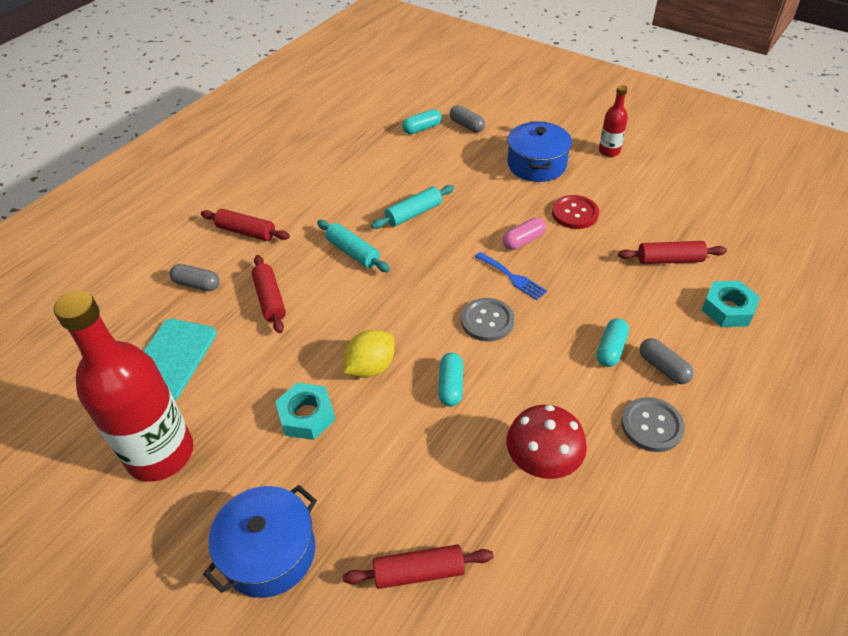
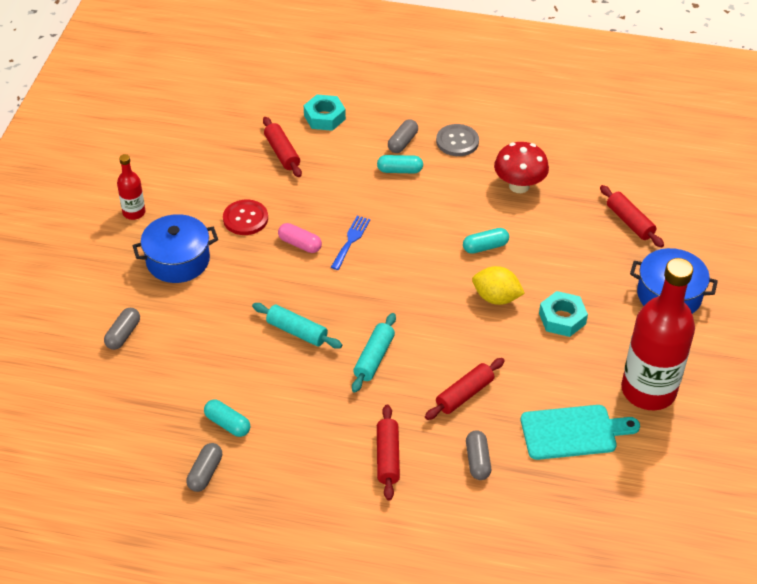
camera: 115 degrees left, 0 degrees up
(309, 140) = (205, 473): none -> grey capsule
(422, 128) = (142, 373): turquoise capsule -> turquoise capsule (227, 424)
(487, 321) = (409, 243): grey button -> none

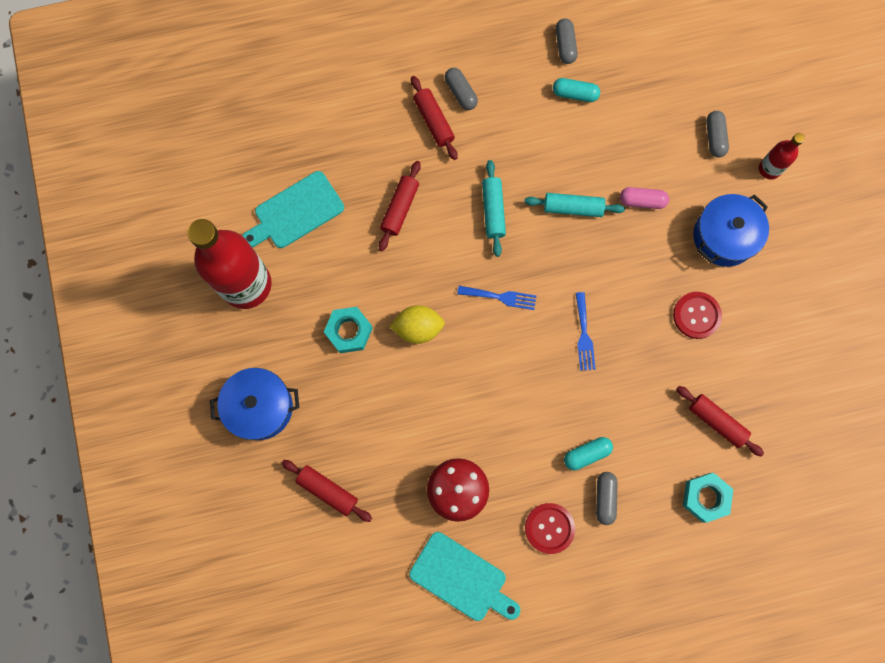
camera: 155 degrees right, 30 degrees up
(134, 212) = (803, 273): red bottle -> red bottle (769, 169)
(300, 244) = (628, 308): pink capsule -> pink capsule (642, 201)
(407, 292) = (500, 297): none -> blue fork
(457, 141) = (549, 528): grey button -> red button
(477, 461) = (362, 150): grey capsule -> grey capsule (460, 93)
(485, 247) = (455, 388): turquoise capsule -> none
(543, 138) = (461, 578): none -> turquoise cutting board

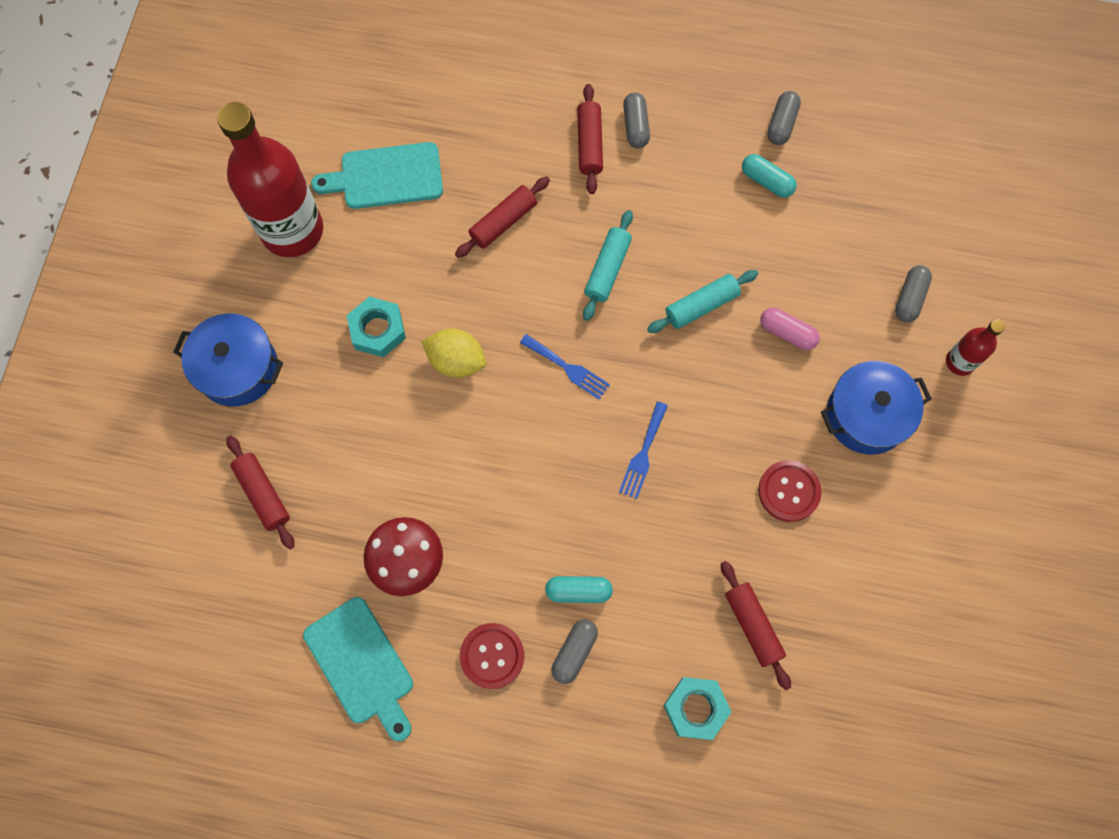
camera: 25 degrees right, 5 degrees down
(573, 208) = (701, 306): turquoise rolling pin -> turquoise rolling pin turned 60 degrees counterclockwise

